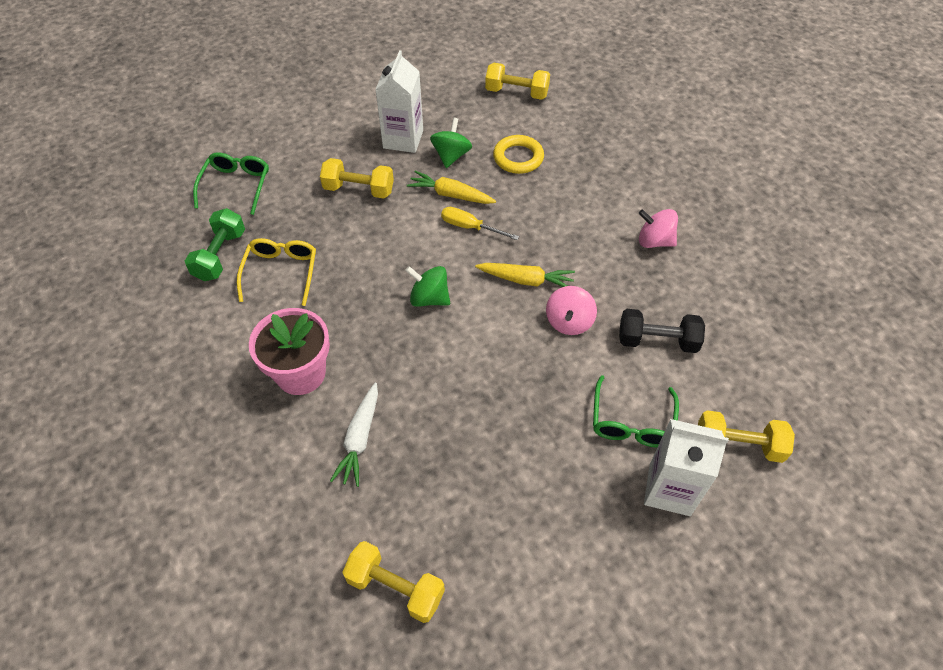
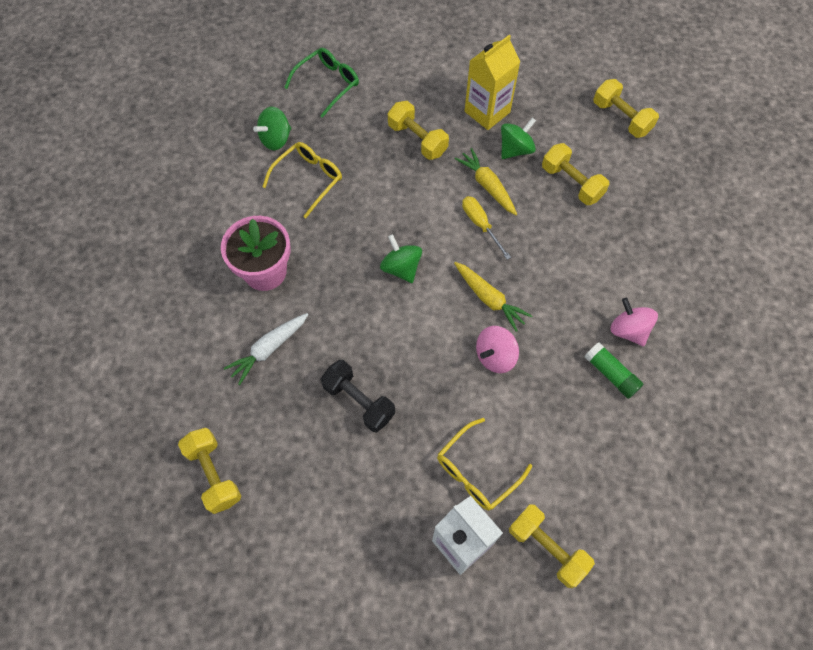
camera: 35 degrees right, 10 degrees up
(220, 255) = (276, 139): green dumbbell -> green spinning top
(403, 139) = (487, 112): white carton -> yellow carton
(518, 158) = (571, 183): yellow ring -> yellow dumbbell
(632, 422) = (476, 471): green glasses -> yellow glasses
(657, 341) = (555, 419): black dumbbell -> black dumbbell (359, 401)
(669, 281) = (611, 374): none -> green glue stick

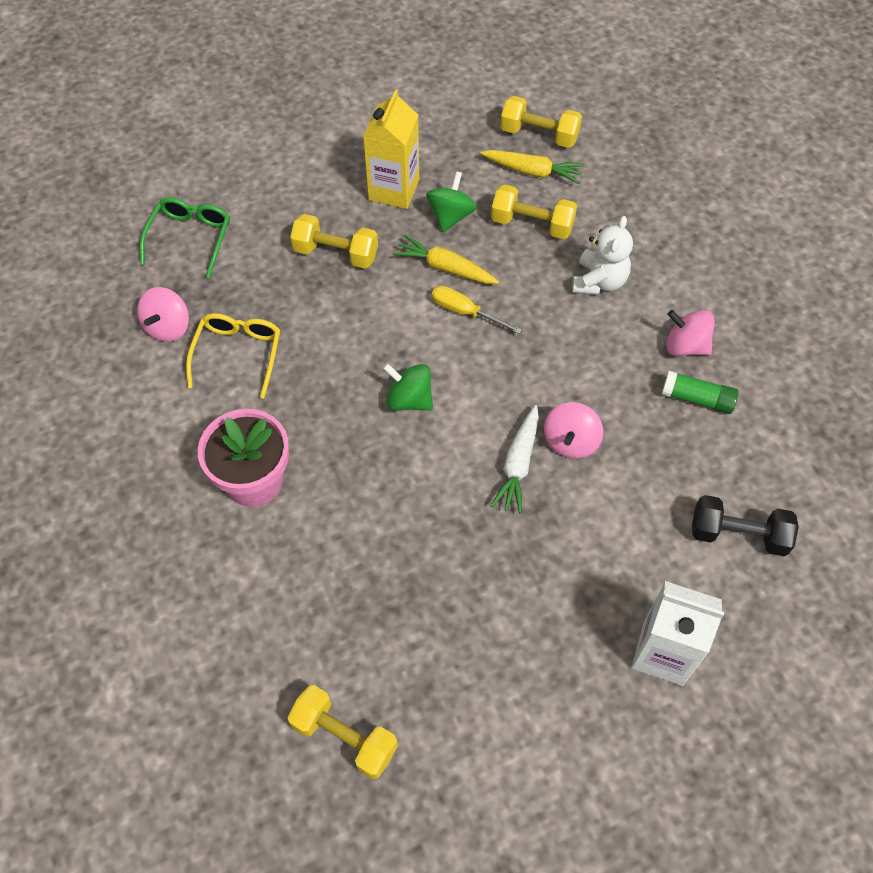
camera: 30 degrees left, 5 degrees down
(269, 349) = (316, 564): white carrot -> white carrot (518, 464)
(276, 139) = (168, 327): green spinning top -> pink spinning top
(359, 401) = (456, 566): black dumbbell -> black dumbbell (738, 535)
(476, 471) = (629, 570): yellow glasses -> none
(489, 299) = (525, 385): yellow carrot -> yellow carrot (532, 171)
(547, 548) = (749, 607): yellow dumbbell -> none
(594, 249) = (599, 281): none -> white teddy bear

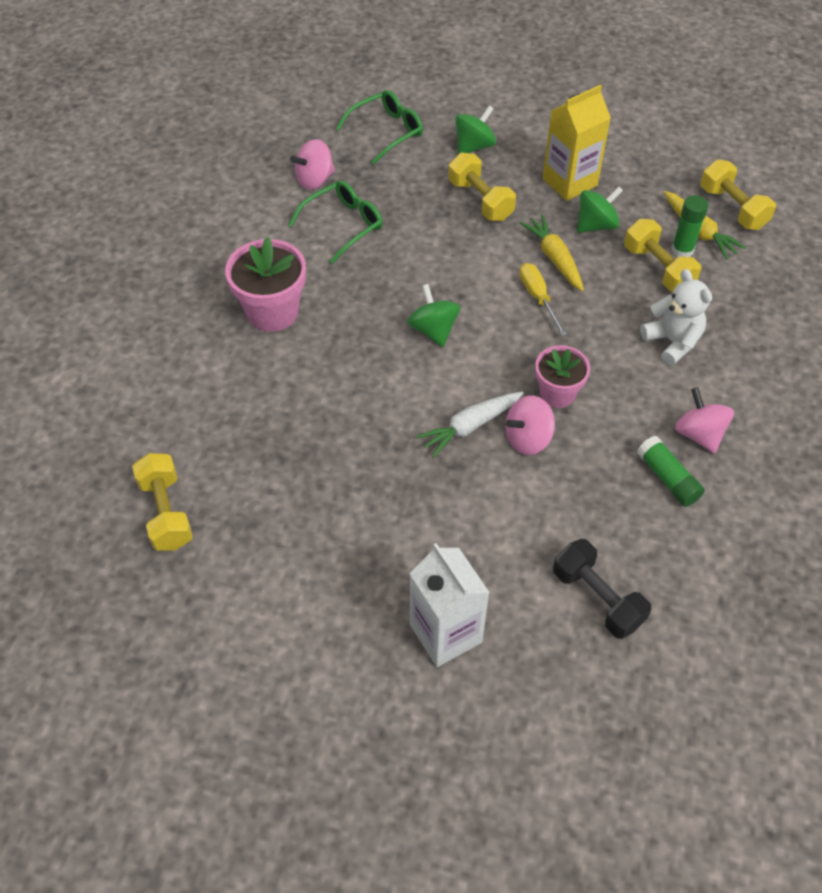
camera: 40 degrees right, 5 degrees down
(238, 354) = (344, 225): yellow glasses -> green glasses
(282, 205) = (474, 146): none -> green spinning top
(535, 196) = (682, 250): none -> green glue stick
(556, 386) = (557, 393): none -> pink flower pot
(599, 281) = (672, 342): white teddy bear -> white teddy bear turned 90 degrees counterclockwise

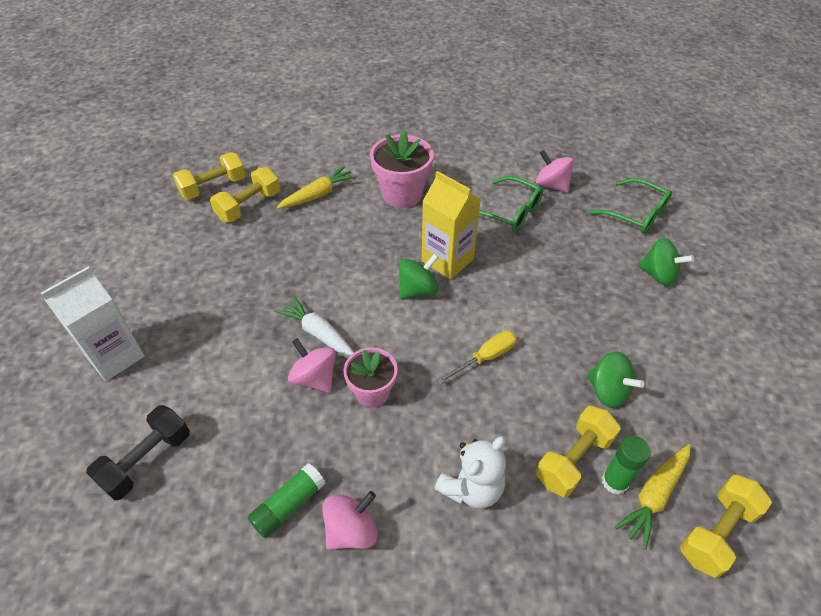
camera: 75 degrees right, 5 degrees down
(480, 200) = (589, 292): yellow dumbbell -> yellow dumbbell (249, 206)
(554, 258) = (543, 362): yellow carrot -> yellow carrot (318, 195)
(569, 182) = (657, 358): yellow carton -> yellow carton (447, 260)

